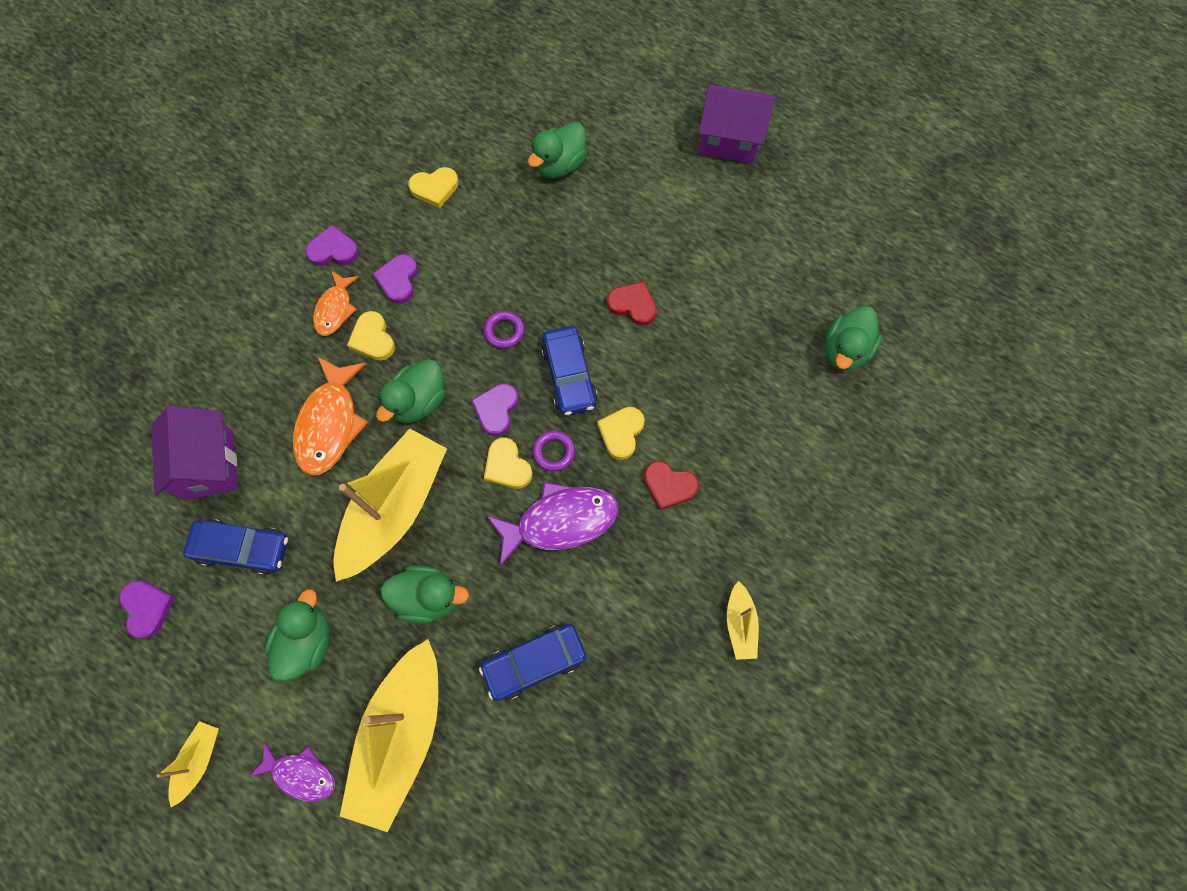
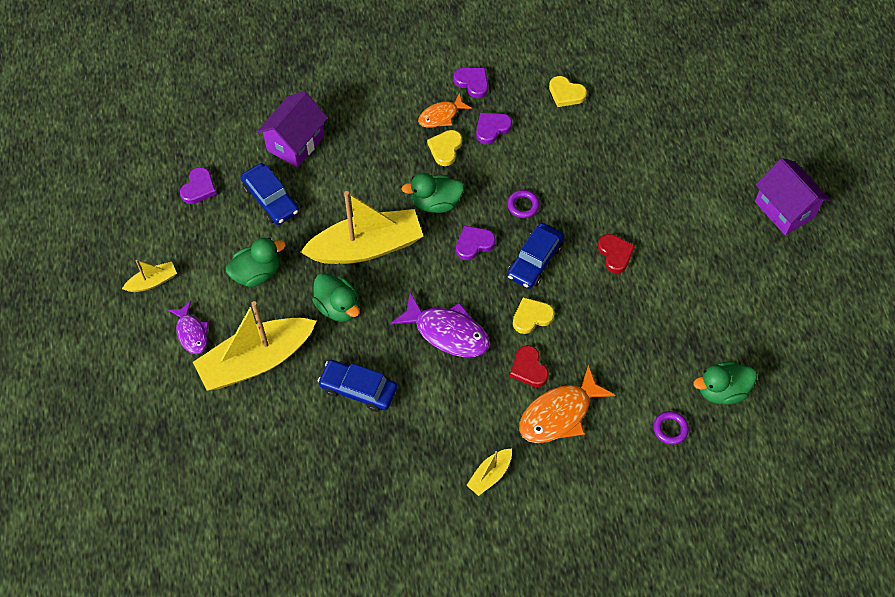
camera: 45 degrees right, 10 degrees down
(330, 424) = (377, 174): orange fish -> orange fish (559, 414)
(507, 466) = (448, 278): yellow heart -> none
(554, 452) = (482, 293): purple ring -> purple ring (670, 429)
(559, 165) = (656, 139): green duck -> none

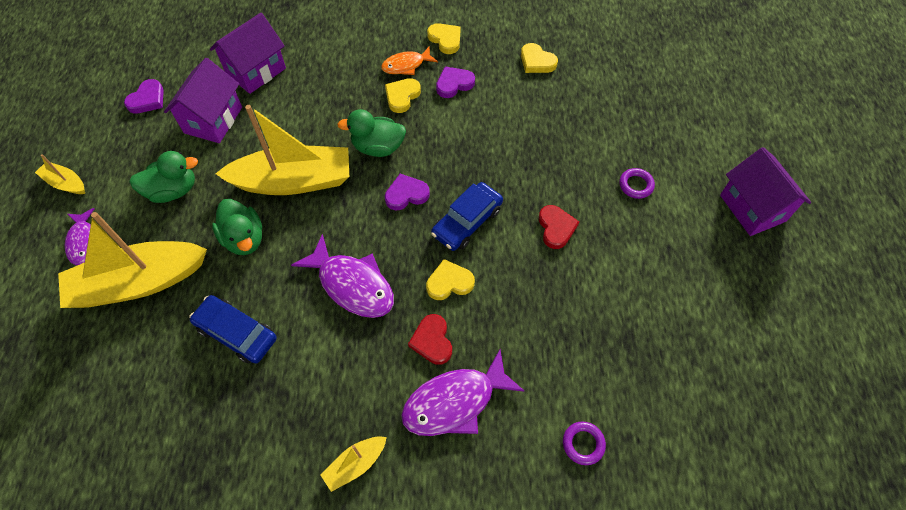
camera: 10 degrees right, 0 degrees up
(152, 282) = (66, 183): yellow boat -> yellow boat turned 135 degrees counterclockwise
(271, 199) = (213, 120): blue car -> purple house
(472, 83) = (445, 39): purple heart -> yellow heart
(523, 205) = (468, 163): purple ring -> purple ring (636, 185)
(559, 414) = (455, 402): orange fish -> purple fish
(721, 391) = (653, 406): green duck -> none

